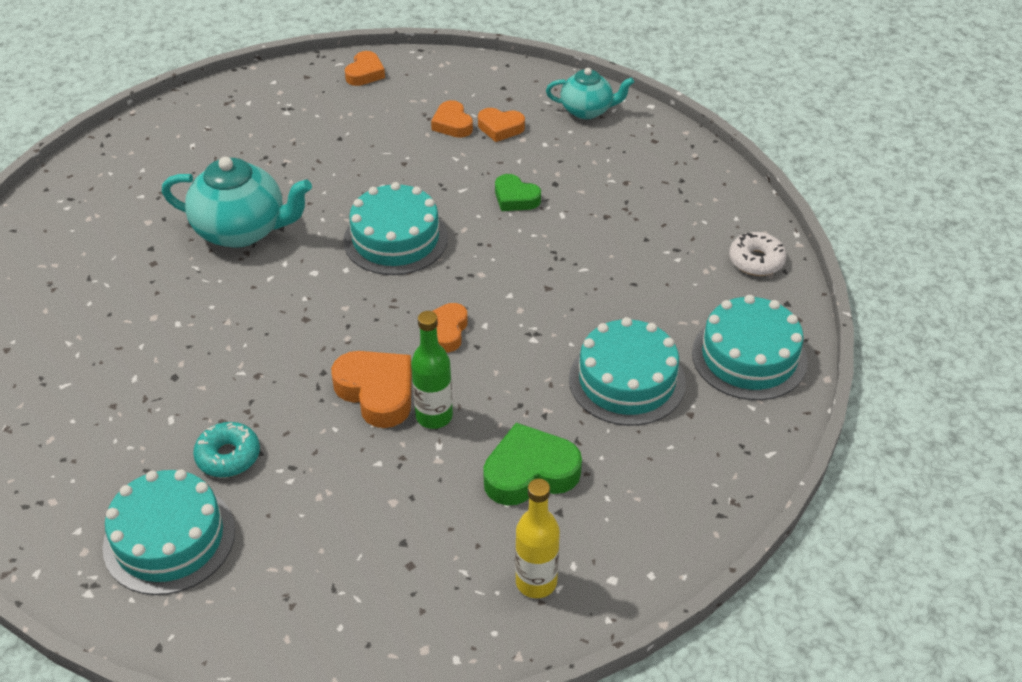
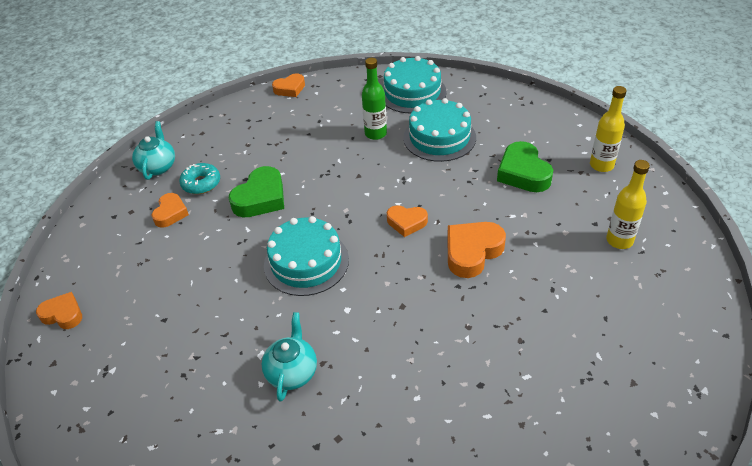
camera: 90 degrees left, 0 degrees up
(169, 538) = (639, 349): turquoise cake -> none
(228, 456) = (553, 329): turquoise donut -> turquoise donut (201, 183)
(242, 230) = (292, 372): turquoise teapot -> turquoise teapot, size x0.61
(361, 565) = (619, 240): none -> yellow bottle
(434, 416) = (488, 220): green bottle -> green bottle (375, 134)
(452, 124) = (159, 243): orange heart -> orange heart (290, 89)
(515, 198) = (261, 198): green heart -> green heart, size x1.59
(756, 261) = (329, 90): white donut -> none

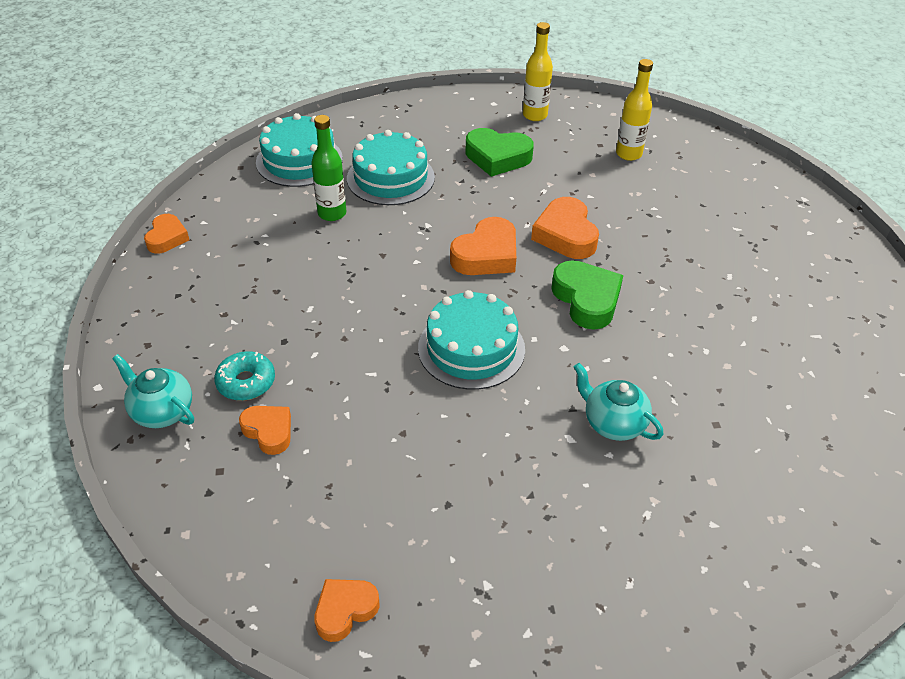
camera: 60 degrees left, 0 degrees up
(261, 198) = (333, 341): green heart -> green heart (586, 299)
(406, 222) = (486, 255): orange heart -> orange heart, size x1.59

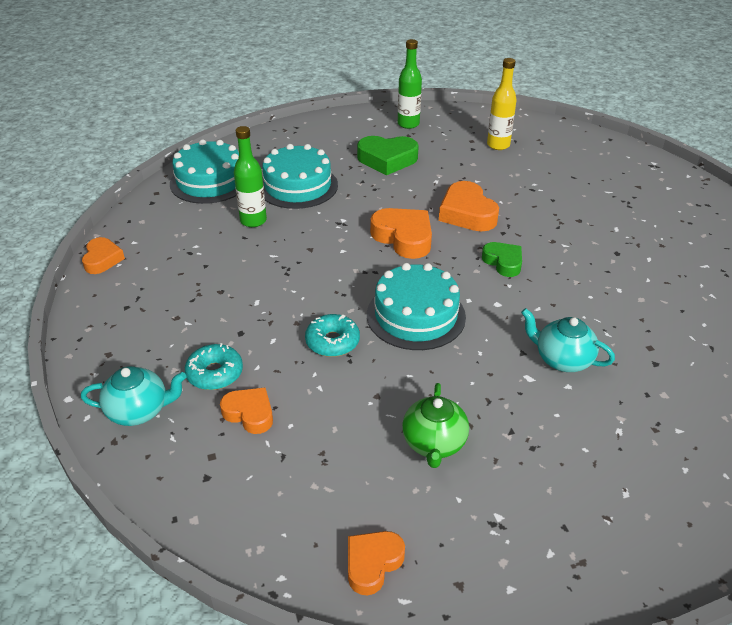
camera: 10 degrees left, 5 degrees down
(162, 411) = (139, 411): turquoise teapot -> turquoise teapot turned 150 degrees clockwise
(375, 365) = (332, 342): none -> turquoise donut
(445, 495) = (434, 443): none -> green teapot
(486, 255) = (403, 238): orange heart -> orange heart turned 75 degrees counterclockwise
(535, 115) = (408, 124): yellow bottle -> green bottle
(586, 299) = (503, 262): green heart -> green heart, size x0.63

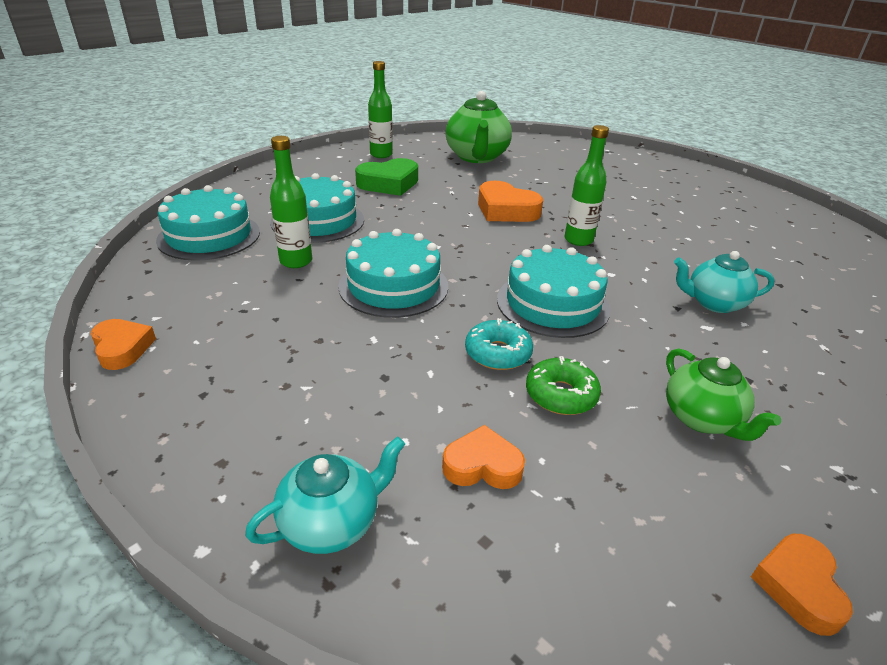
camera: 30 degrees left, 5 degrees down
(215, 373) = (395, 434): turquoise donut -> none
(306, 263) = (393, 286): none -> turquoise cake
(347, 388) = (561, 395): none -> green donut
(403, 238) = (470, 241): orange heart -> none
(498, 145) = (476, 157): yellow bottle -> green teapot
(503, 262) = (578, 240): green heart -> green bottle

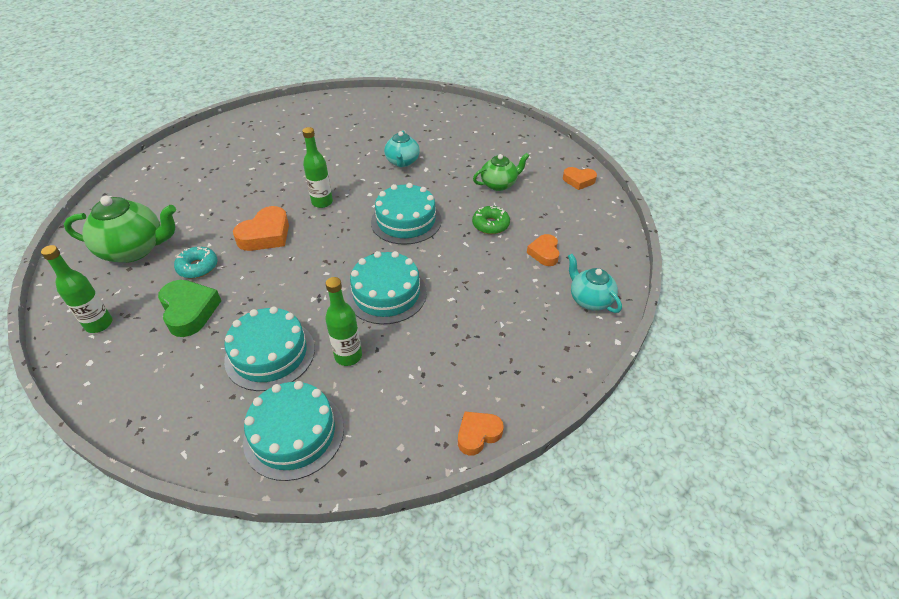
camera: 90 degrees left, 10 degrees up
(498, 353) = (459, 245): turquoise donut -> turquoise donut (198, 267)

